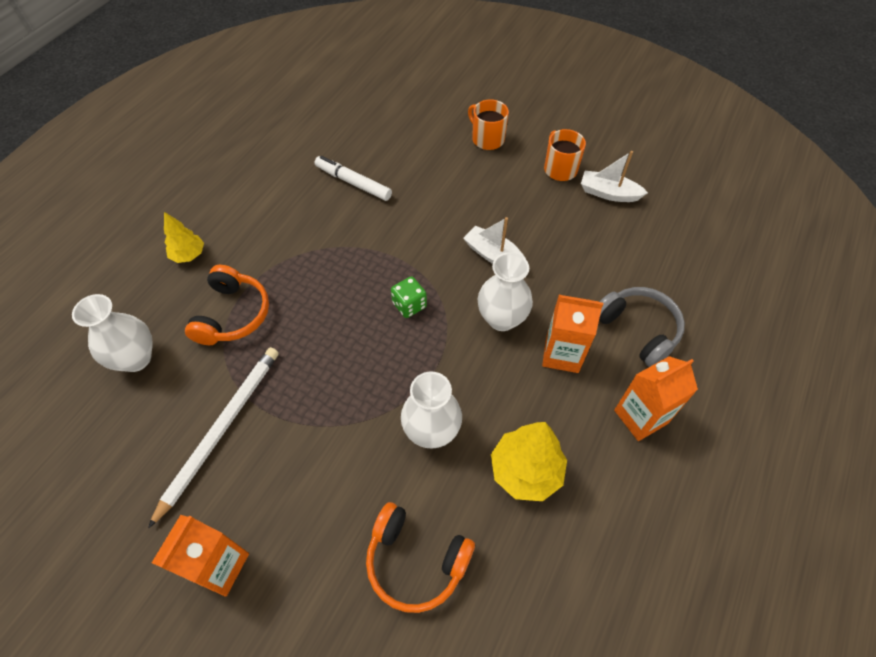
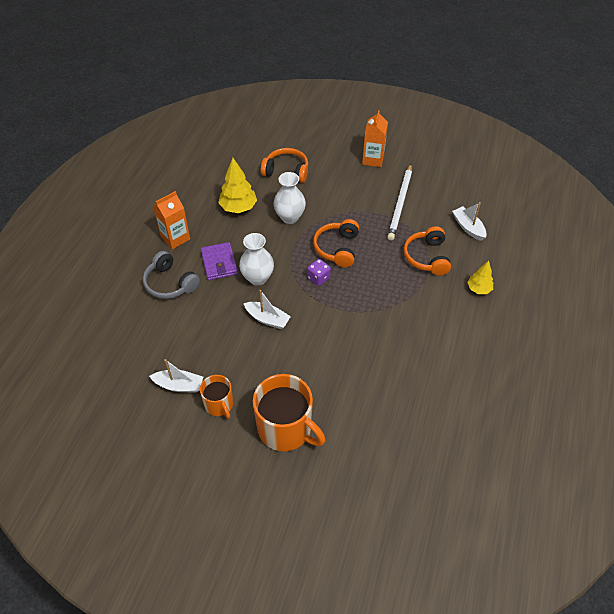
camera: 170 degrees right, 5 degrees down
(136, 358) = (468, 227): white vase -> white boat
(353, 183) = (389, 364): white marker -> none
(365, 352) = (337, 248): none -> orange headphones
(409, 305) = (318, 278): green dice -> purple dice
(487, 139) = (286, 428): orange mug -> orange mug, size x1.80
(562, 354) = (219, 263): orange carton -> purple wallet

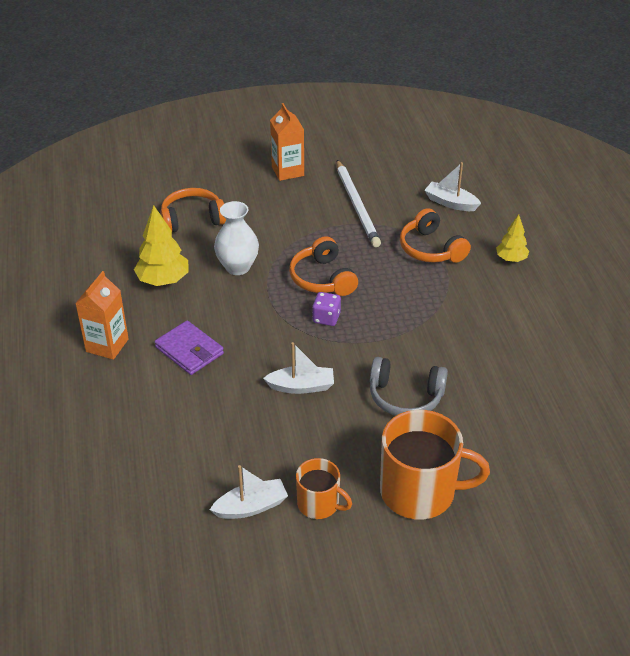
camera: 30 degrees left, 10 degrees down
(170, 283) = (143, 399): grey headphones -> grey headphones (405, 396)
(257, 278) = (252, 347): white vase -> none

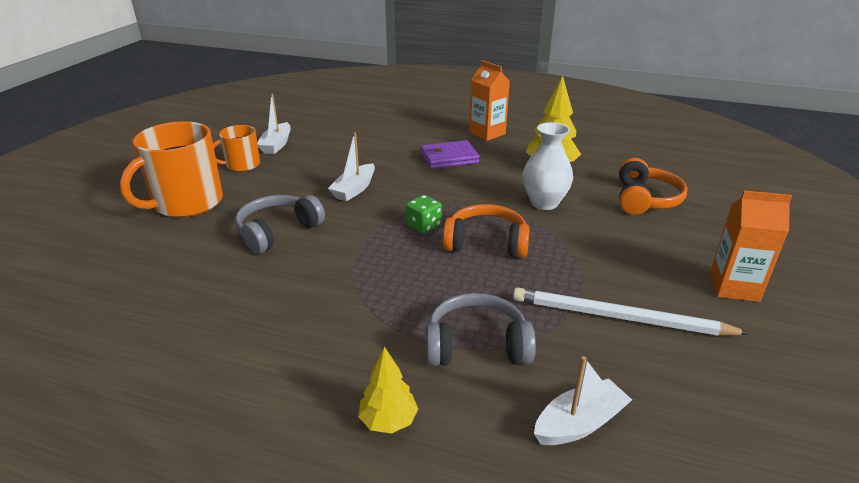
camera: 120 degrees right, 10 degrees down
(326, 318) = (423, 226): purple dice -> green dice
(431, 249) = (476, 345): orange headphones -> grey headphones

